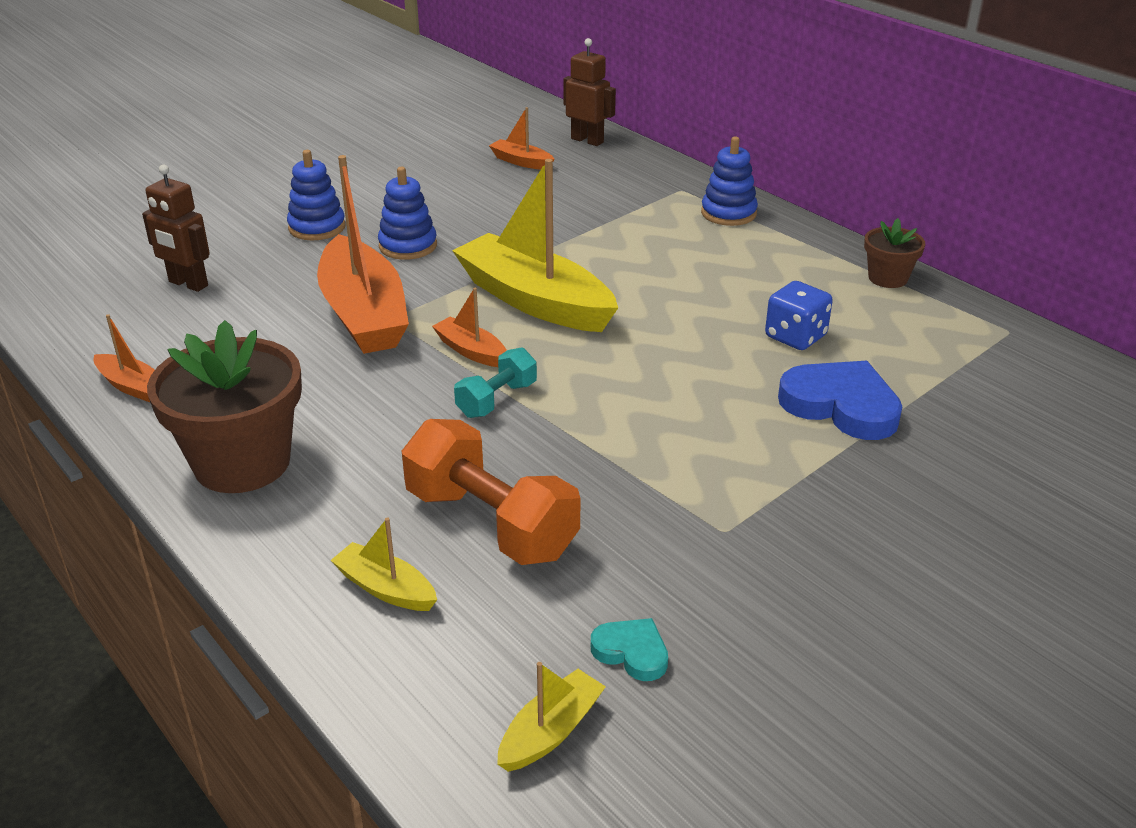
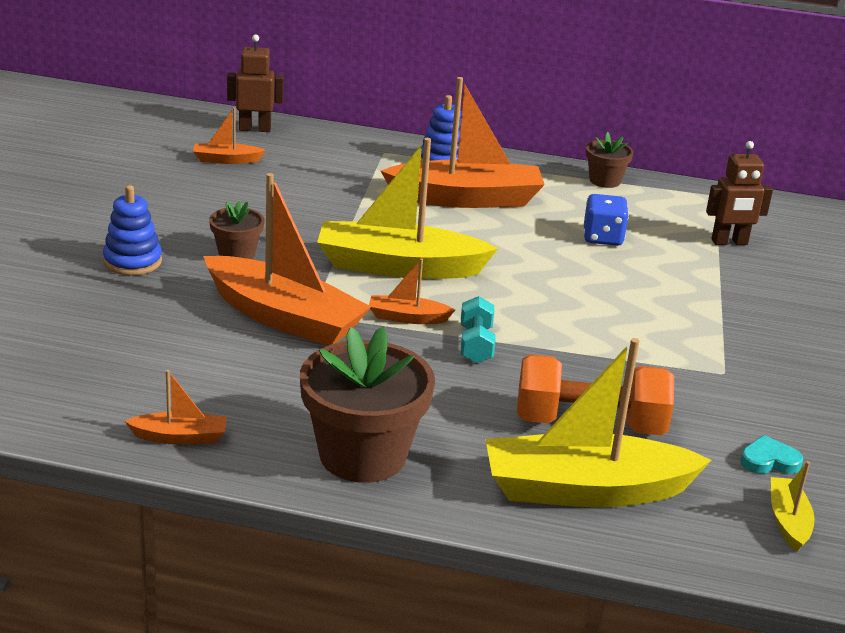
camera: 40 degrees left, 5 degrees down
(188, 284) = (90, 342): brown robot -> brown robot (729, 242)
(385, 588) = (585, 490): yellow boat -> yellow boat, size x2.19
(408, 246) = (237, 254): blue stacking toy -> brown flower pot
(700, 255) = (466, 199): none -> orange boat
(841, 406) = (686, 273): blue heart -> none

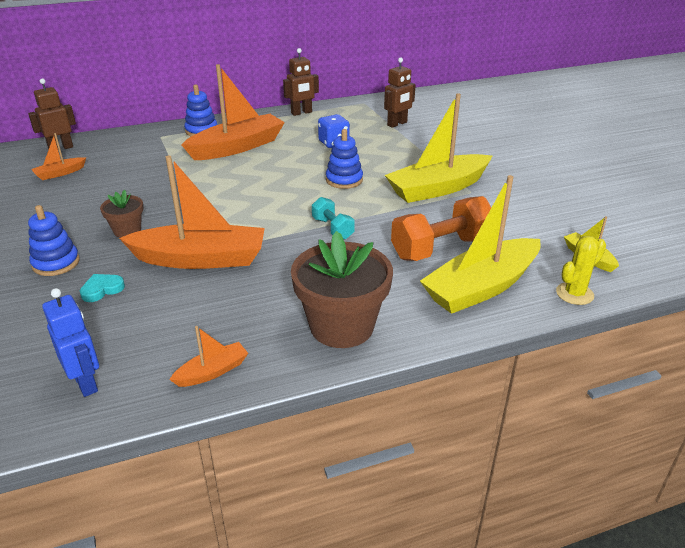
camera: 30 degrees left, 5 degrees up
(55, 392) = (86, 383): none -> blue robot
(398, 267) = (239, 200): yellow boat -> yellow boat (438, 188)
(407, 318) = (277, 228): orange boat -> none
(560, 291) = (344, 180): none -> blue stacking toy
(605, 180) = (301, 113): brown flower pot -> brown robot
(705, 552) = (574, 294): none -> yellow cactus
(769, 461) = (543, 229): turquoise heart -> turquoise heart (102, 289)

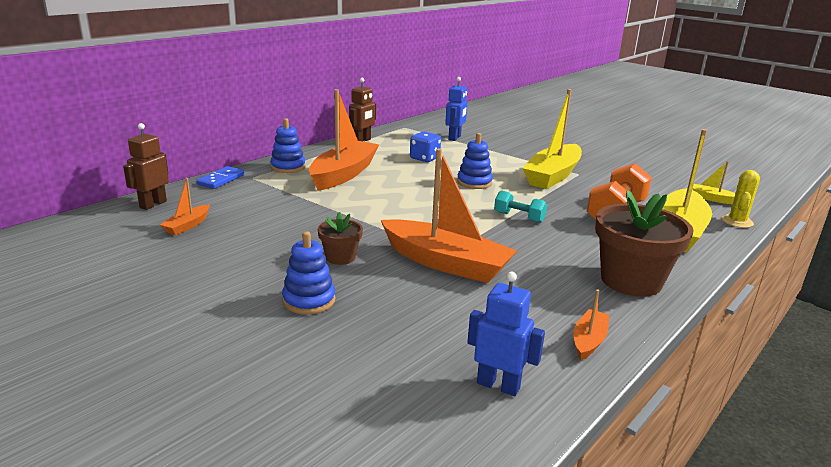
camera: 30 degrees left, 10 degrees down
(102, 289) = (392, 309): turquoise heart -> none
(135, 134) = (221, 180): none -> blue domino
(201, 259) = (446, 263): orange boat -> orange boat turned 60 degrees clockwise
(397, 124) = (455, 138): brown robot -> blue robot

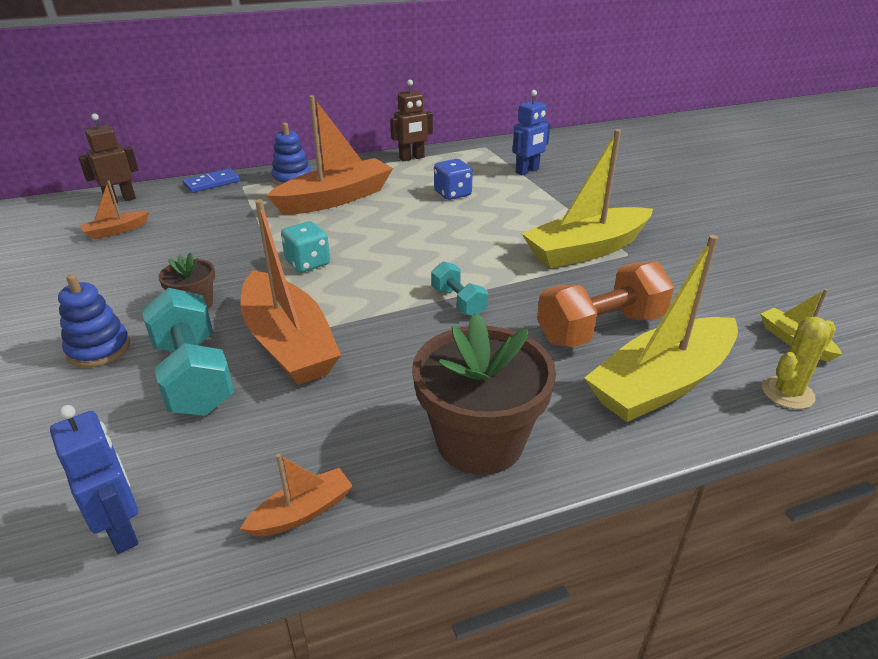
camera: 30 degrees right, 10 degrees up
(386, 216) = (308, 263): none -> turquoise dice
(409, 296) = (193, 376): none -> turquoise dumbbell
(474, 182) = (468, 239): blue stacking toy -> none

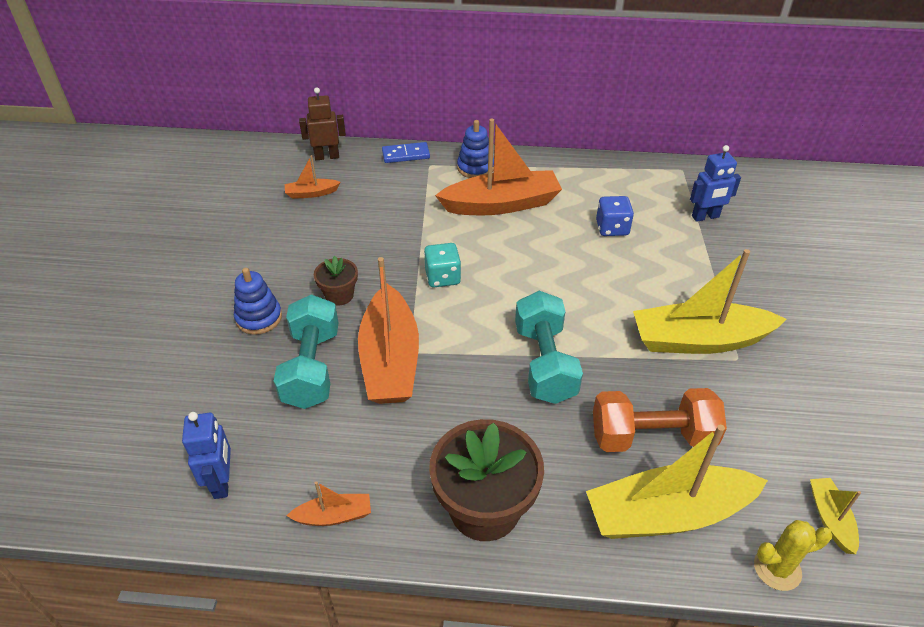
camera: 25 degrees right, 10 degrees up
(412, 158) = (599, 168): brown robot -> none
(458, 302) = (544, 363): turquoise dumbbell -> turquoise dumbbell, size x1.82

